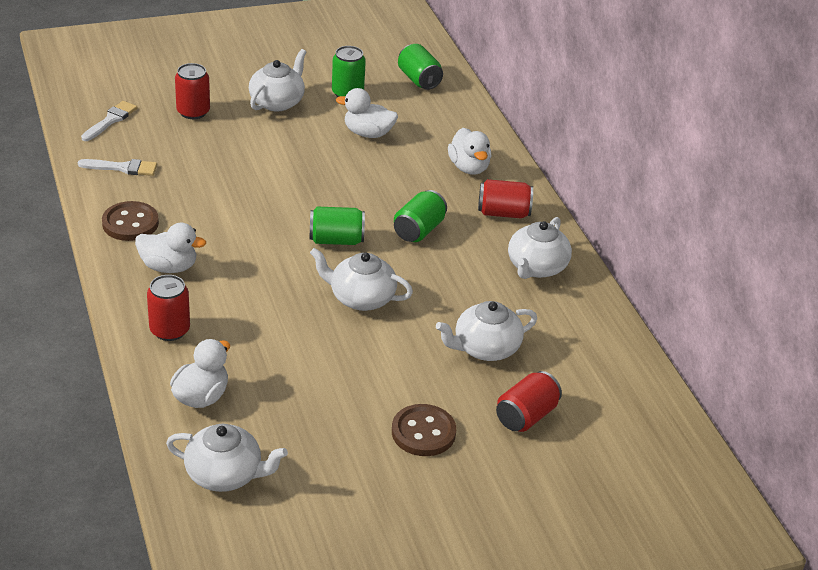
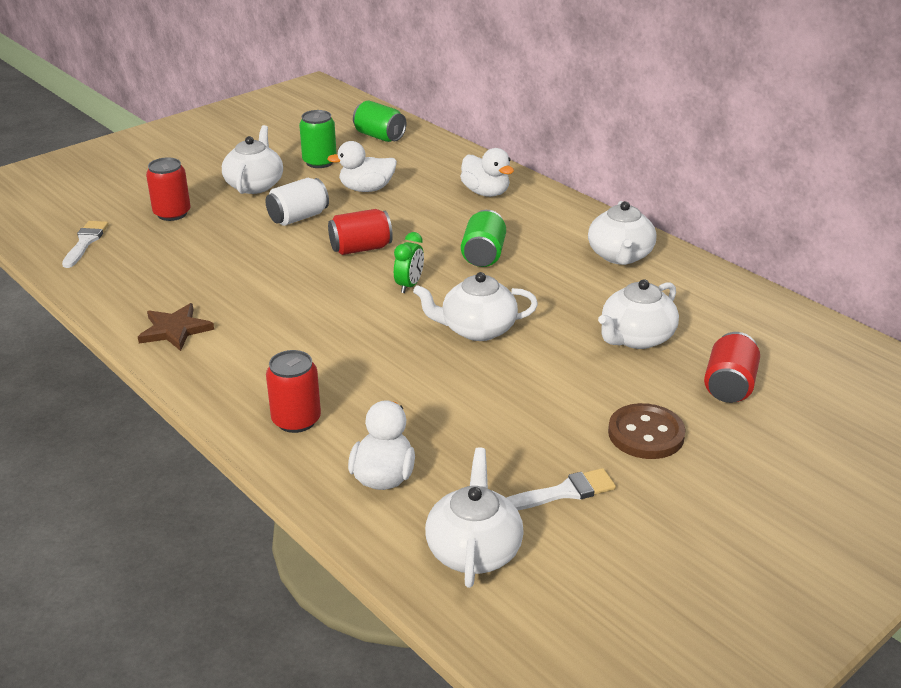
camera: 20 degrees left, 5 degrees down
(122, 168) = (129, 281): white brush -> white brush (563, 492)
(130, 223) = (175, 330): brown button -> brown star
(169, 267) = (249, 359): white duck -> none
(225, 474) = (474, 550): white teapot -> white teapot turned 75 degrees counterclockwise
(291, 146) = (298, 217): none -> white can
(336, 240) = (409, 285): green can -> green clock
(503, 213) = (550, 220): red can -> red can (361, 248)

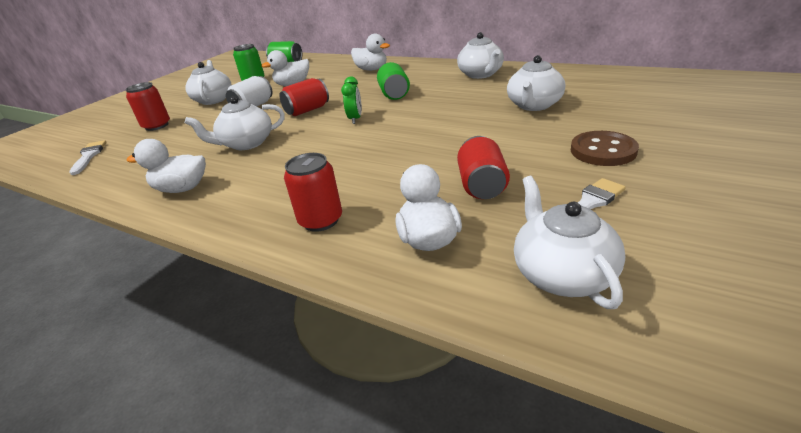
camera: 15 degrees left, 0 degrees up
(175, 330) = (182, 189): brown star -> white duck
(477, 329) = (422, 128): white teapot -> white teapot (246, 143)
(729, 386) = (622, 112): red can -> red can (482, 185)

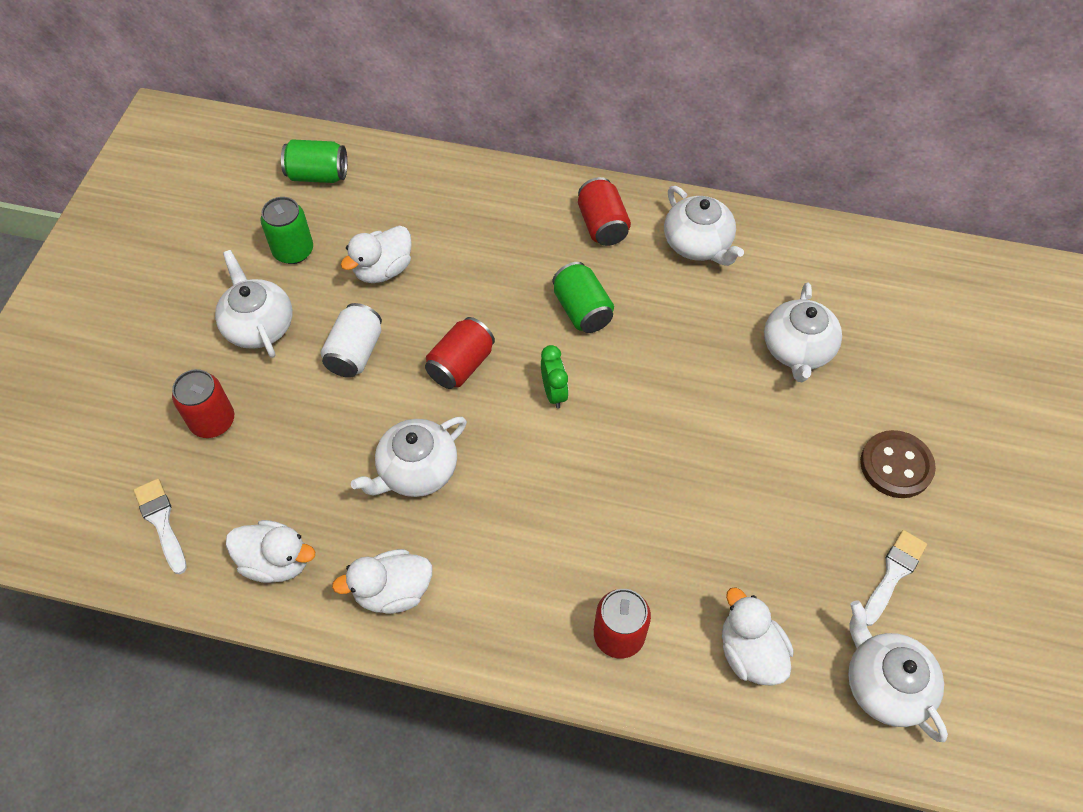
camera: 20 degrees left, 25 degrees up
(371, 69) = (504, 214): white duck -> white duck (276, 561)
(482, 185) = (778, 549): red can -> red can (602, 225)

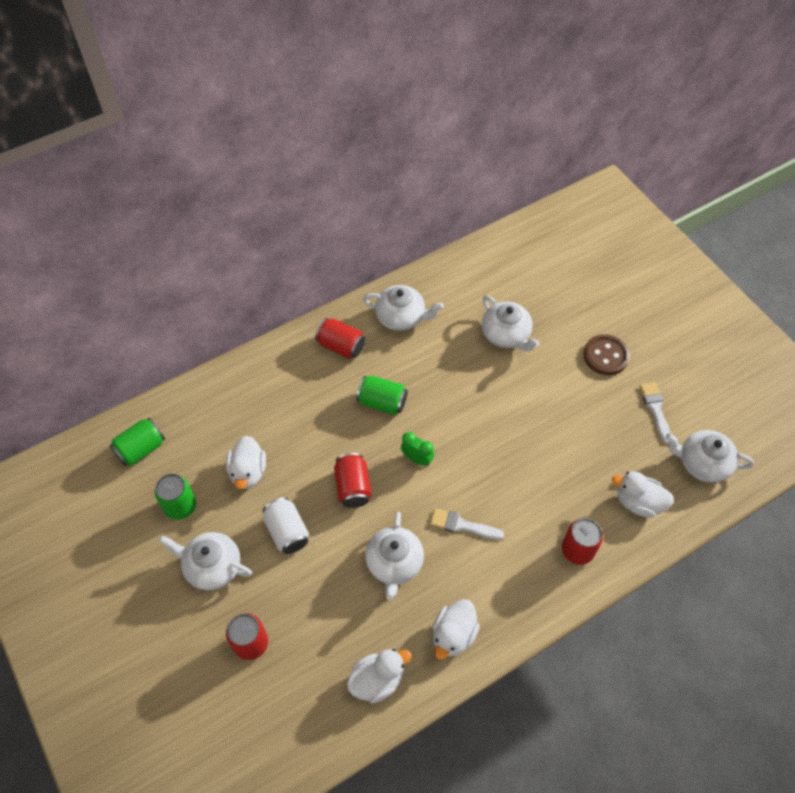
camera: 45 degrees left, 0 degrees up
(161, 522) = (289, 723): white brush -> white brush (462, 525)

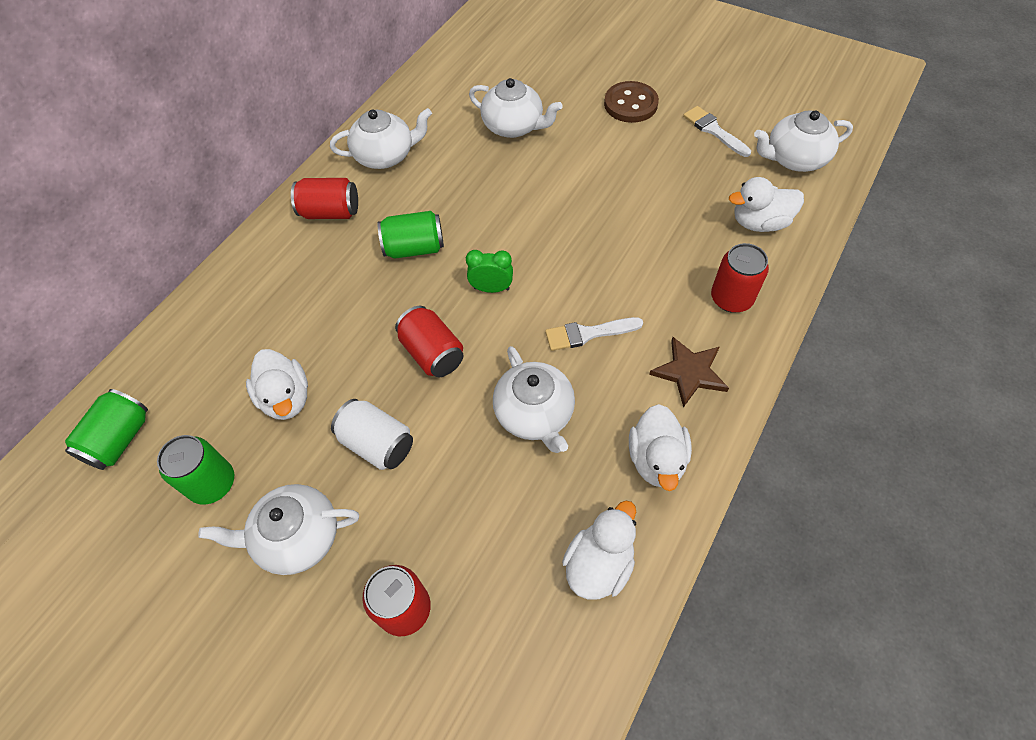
camera: 25 degrees left, 0 degrees up
(513, 588) = (689, 372): none -> brown star

